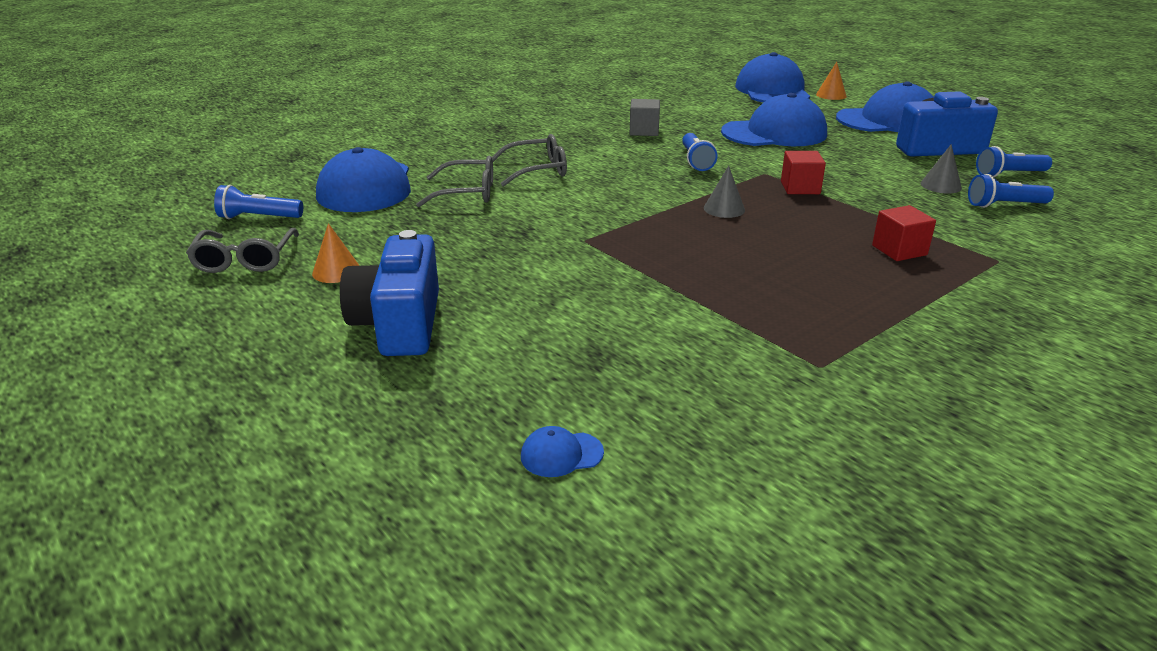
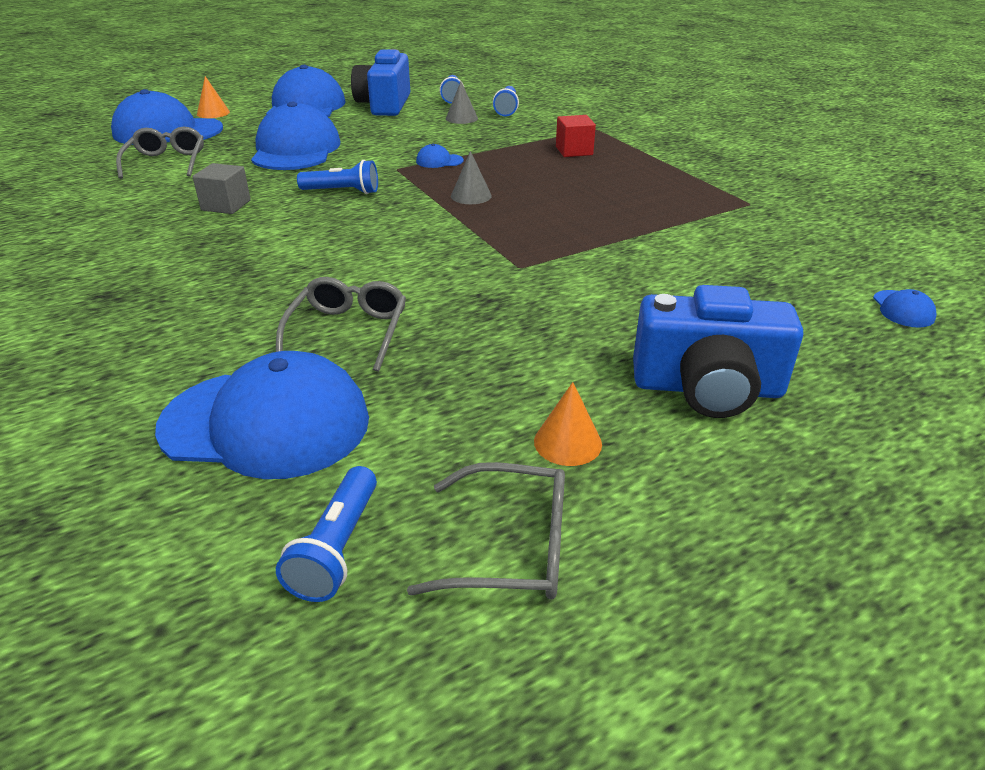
camera: 80 degrees left, 5 degrees up
(537, 170) = (303, 279): grey glasses -> grey glasses (166, 162)
(800, 188) = (439, 161): red cube -> blue cap

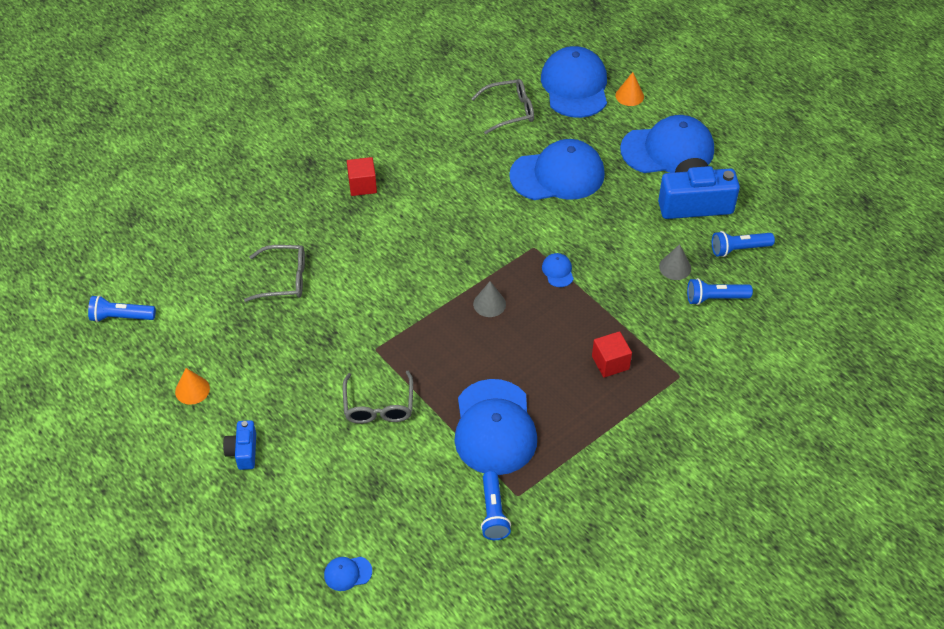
camera: 80 degrees right, 15 degrees up
(201, 257) = (362, 185): none -> red cube
(226, 205) = (440, 170): grey cube -> none
(266, 423) = (200, 269): blue cap -> blue cap (494, 427)
(343, 191) = (479, 226): blue flashlight -> blue flashlight (493, 513)
(511, 547) = (122, 375): grey glasses -> grey glasses (378, 406)
(707, 388) = (243, 451): blue camera -> blue camera, size x0.52

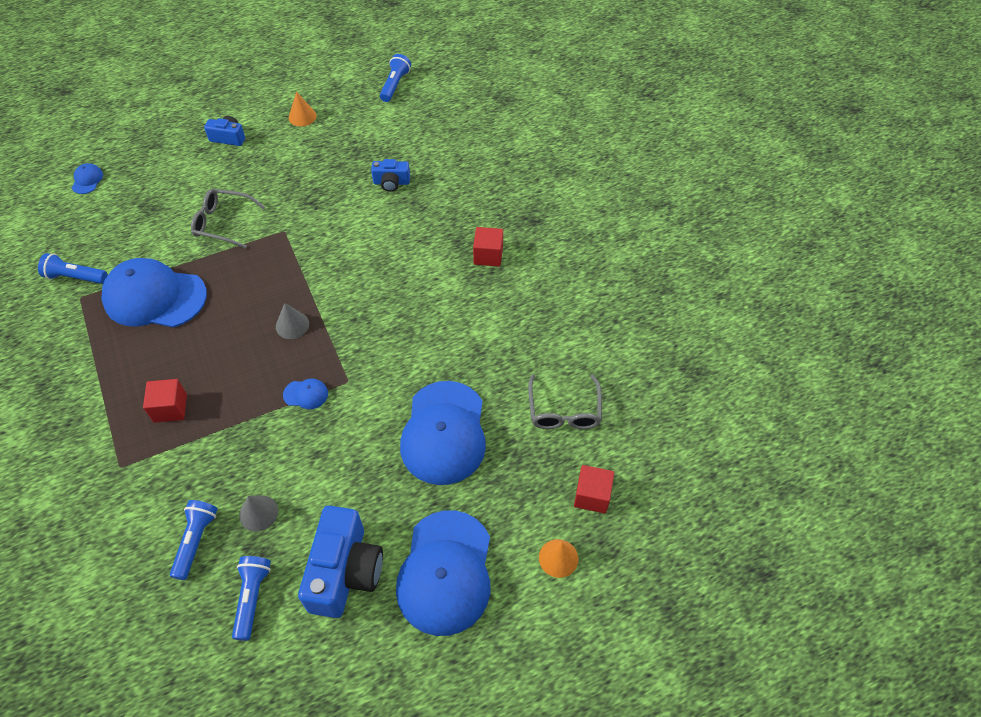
camera: 105 degrees right, 5 degrees up
(284, 279) = (391, 183): grey glasses -> blue camera
(575, 86) = (592, 496): blue cap -> red cube

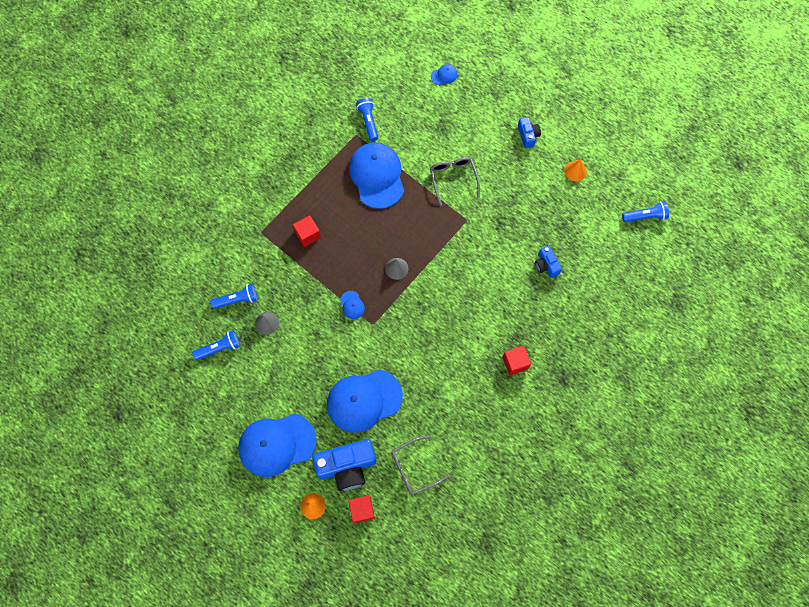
camera: 65 degrees right, 15 degrees up
(345, 571) = (254, 389): blue camera -> blue camera (347, 466)

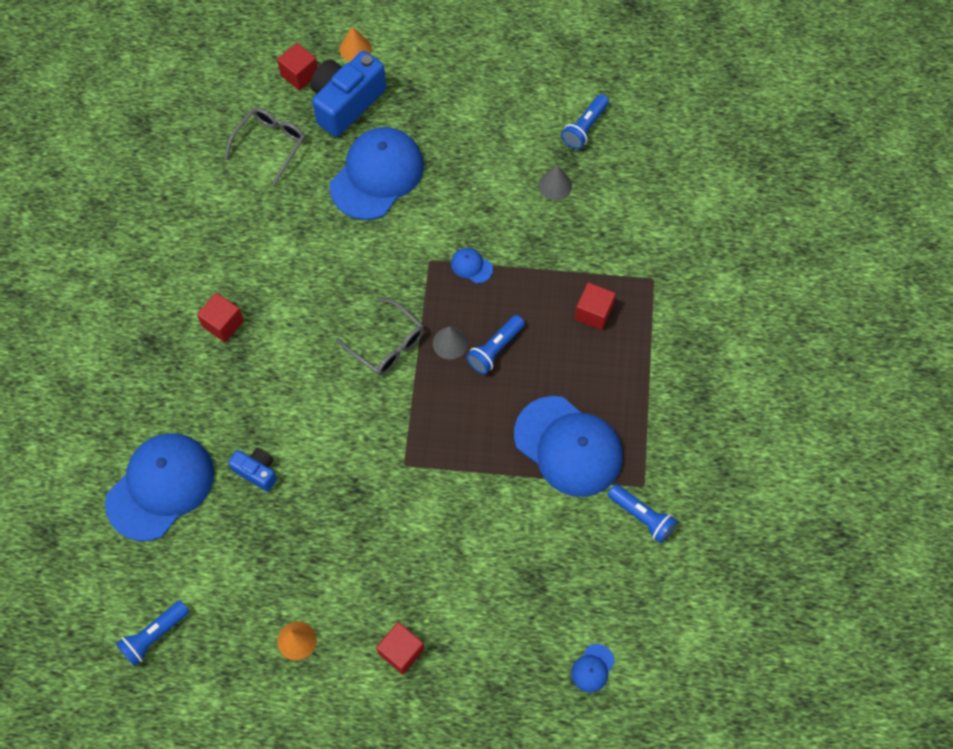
camera: 145 degrees right, 5 degrees down
(237, 299) = (611, 188): blue flashlight -> blue flashlight (495, 349)
(277, 444) = (439, 78): blue cap -> blue cap (160, 487)
(453, 179) = (462, 511): grey glasses -> grey glasses (387, 344)
(528, 135) = (401, 651): blue camera -> red cube

